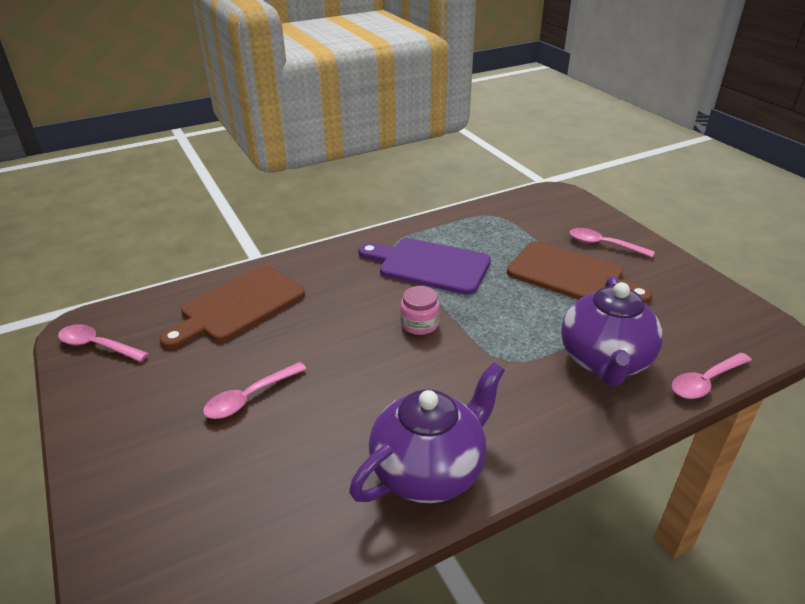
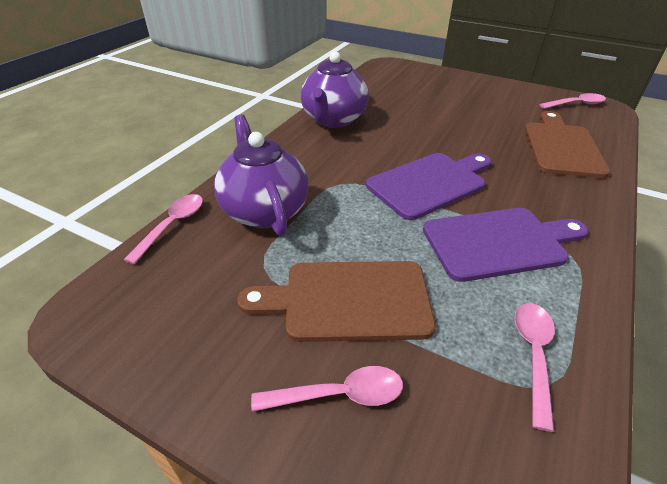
camera: 145 degrees right, 5 degrees up
(249, 397) = (460, 113): pink spoon -> pink spoon (533, 354)
(419, 324) = (430, 183): pink jar -> purple cutting board

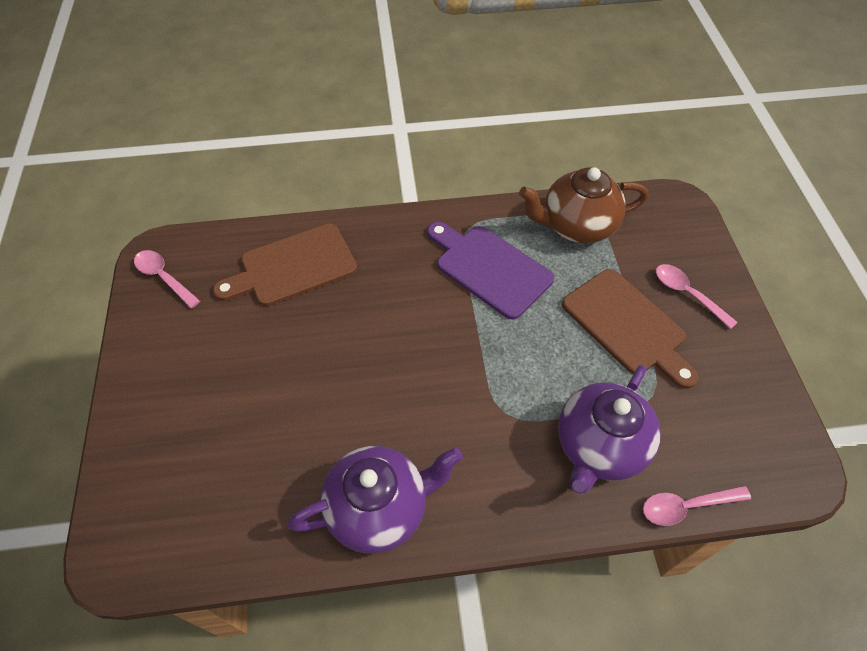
camera: 125 degrees left, 15 degrees up
(430, 183) = (445, 342): purple cutting board -> none
(533, 354) = (576, 226): pink spoon -> brown teapot

